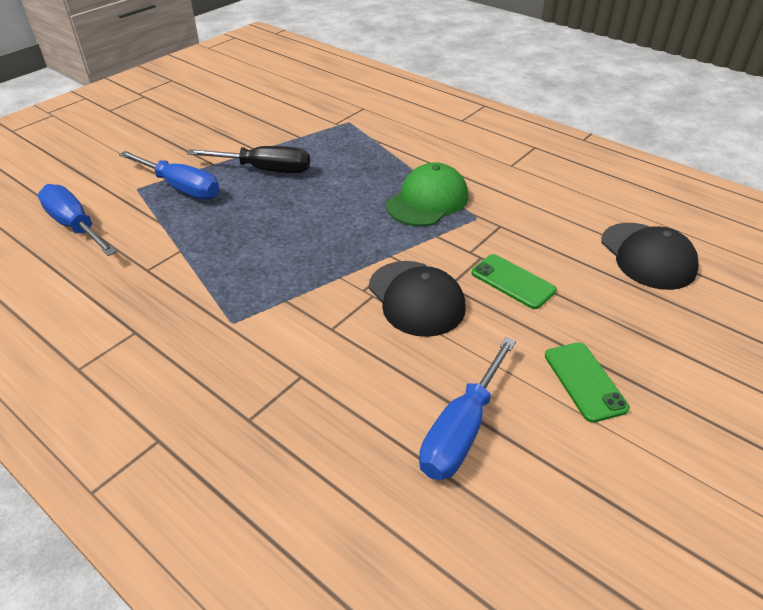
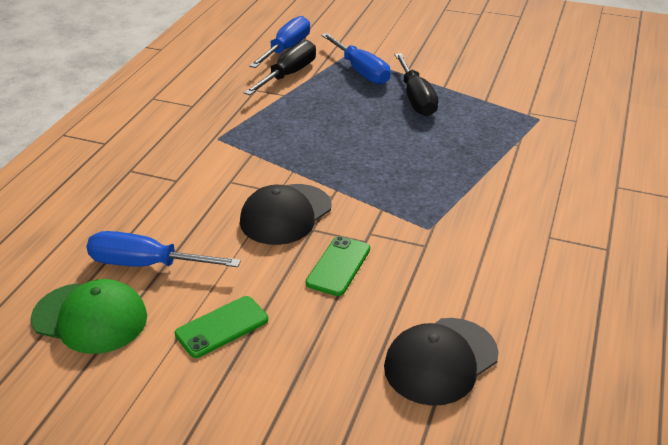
camera: 70 degrees right, 5 degrees down
(138, 237) = (288, 75): none -> black screwdriver
(181, 188) = (361, 71): blue screwdriver -> blue screwdriver turned 45 degrees counterclockwise
(427, 200) = (435, 193): green cap -> green cap (90, 318)

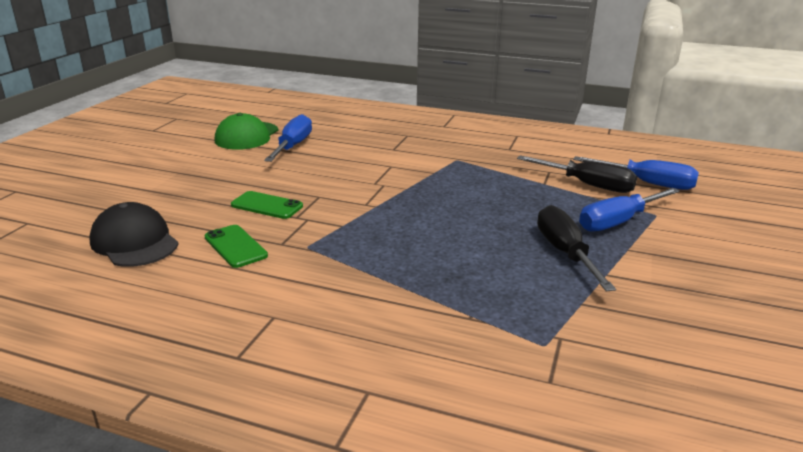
camera: 90 degrees right, 10 degrees down
(222, 327) = (218, 169): green phone -> green phone (235, 246)
(285, 214) = (341, 186): black cap -> none
(416, 98) = (565, 253): black screwdriver -> black screwdriver turned 90 degrees clockwise

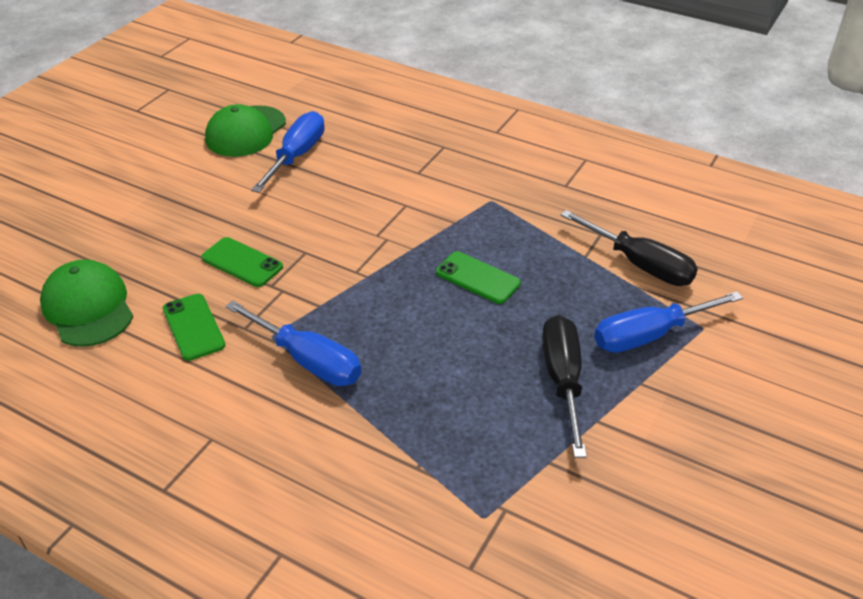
camera: 10 degrees right, 15 degrees up
(134, 242) = (88, 307): black cap -> green cap
(466, 201) = (477, 278): none -> green phone
(647, 183) = (718, 269): blue screwdriver -> blue screwdriver (308, 360)

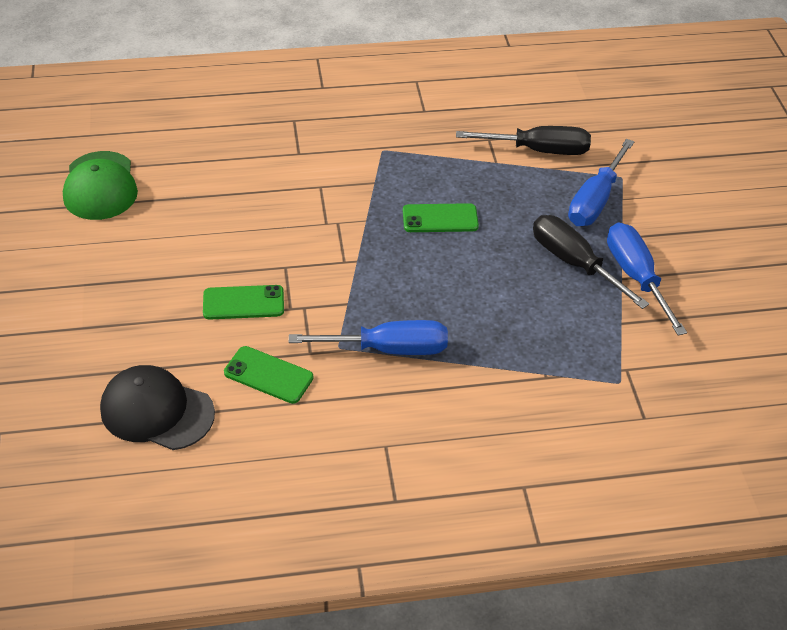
camera: 40 degrees left, 5 degrees up
(88, 307) = (157, 411): green cap -> black cap
(296, 156) = (177, 187): blue screwdriver -> blue screwdriver (636, 277)

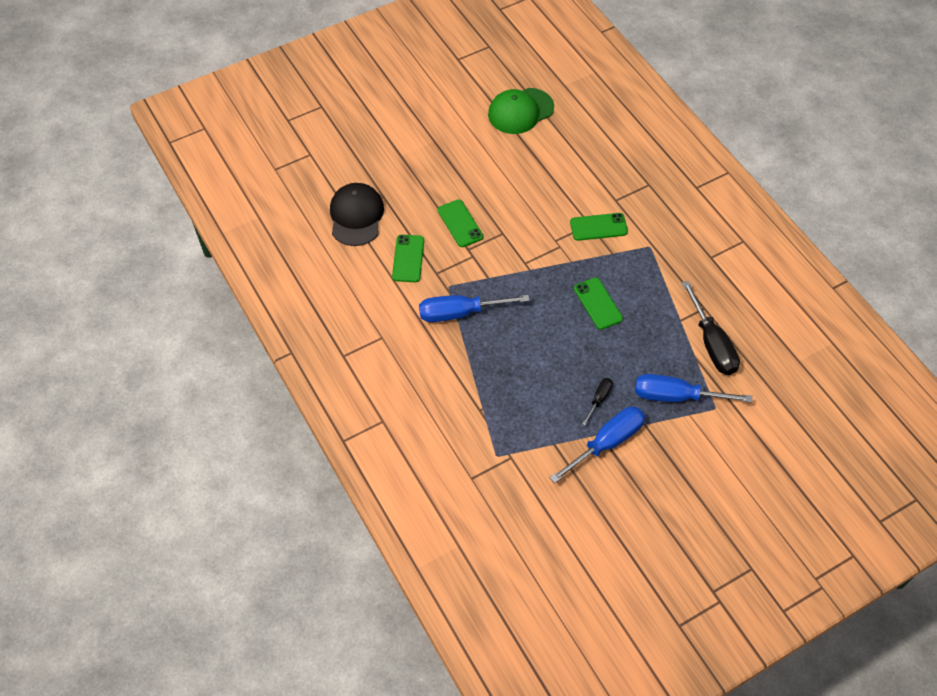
camera: 70 degrees right, 10 degrees up
(329, 180) = (598, 227): none -> green phone
(388, 349) = (460, 313): blue screwdriver -> blue screwdriver turned 105 degrees clockwise
(574, 263) = (599, 399): black screwdriver -> black screwdriver, size x0.51

